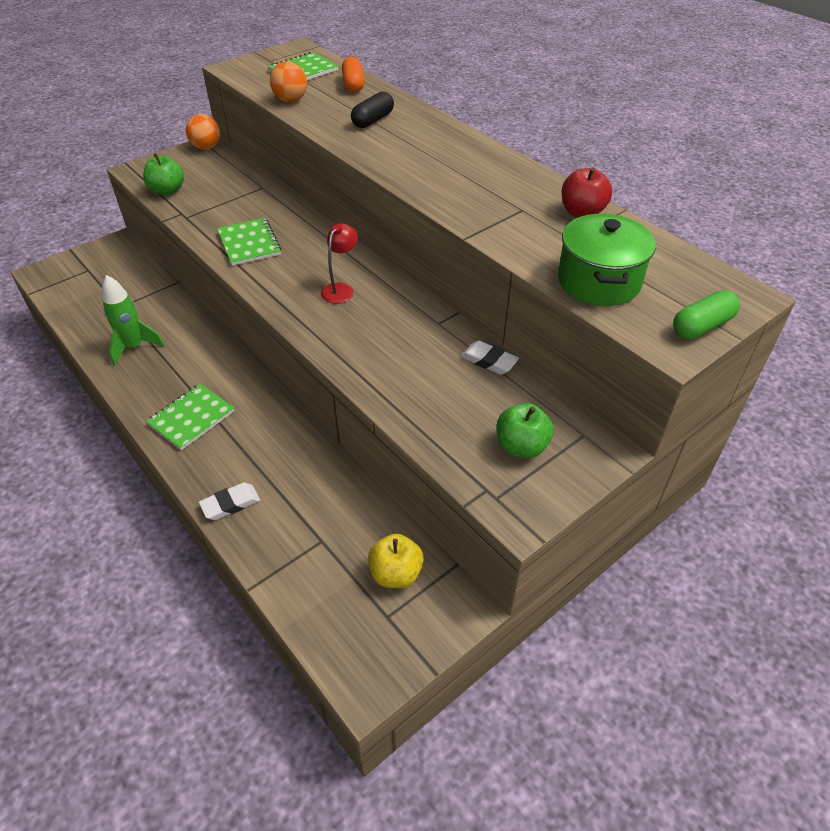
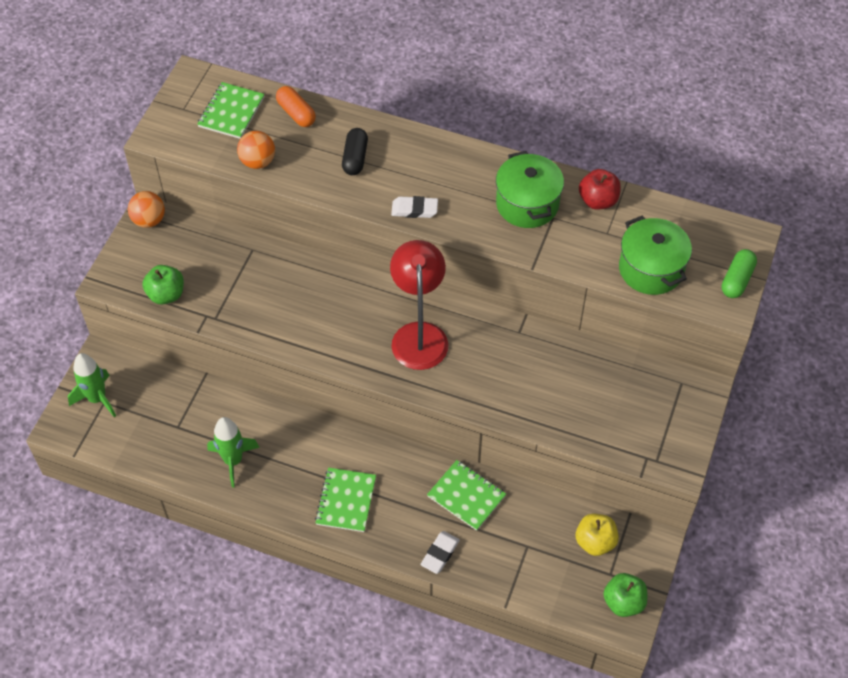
camera: 30 degrees left, 10 degrees up
(85, 266) = (97, 398): none -> green rocket
(249, 243) = (301, 322): green notebook -> green notebook (466, 496)
(341, 289) = (419, 335): red lamp -> red lamp, size x1.90
(489, 361) = (580, 350): white eraser -> white eraser (414, 209)
(504, 193) = (527, 204): none -> green pot
(521, 446) = (648, 413): green apple -> green apple (623, 602)

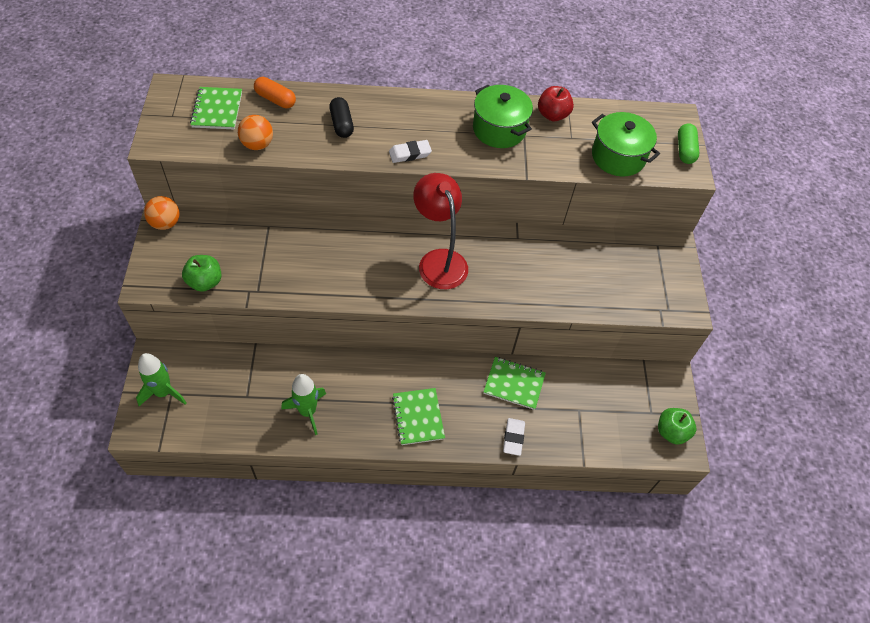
camera: 25 degrees left, 0 degrees up
(595, 542) = (628, 390): yellow apple -> none

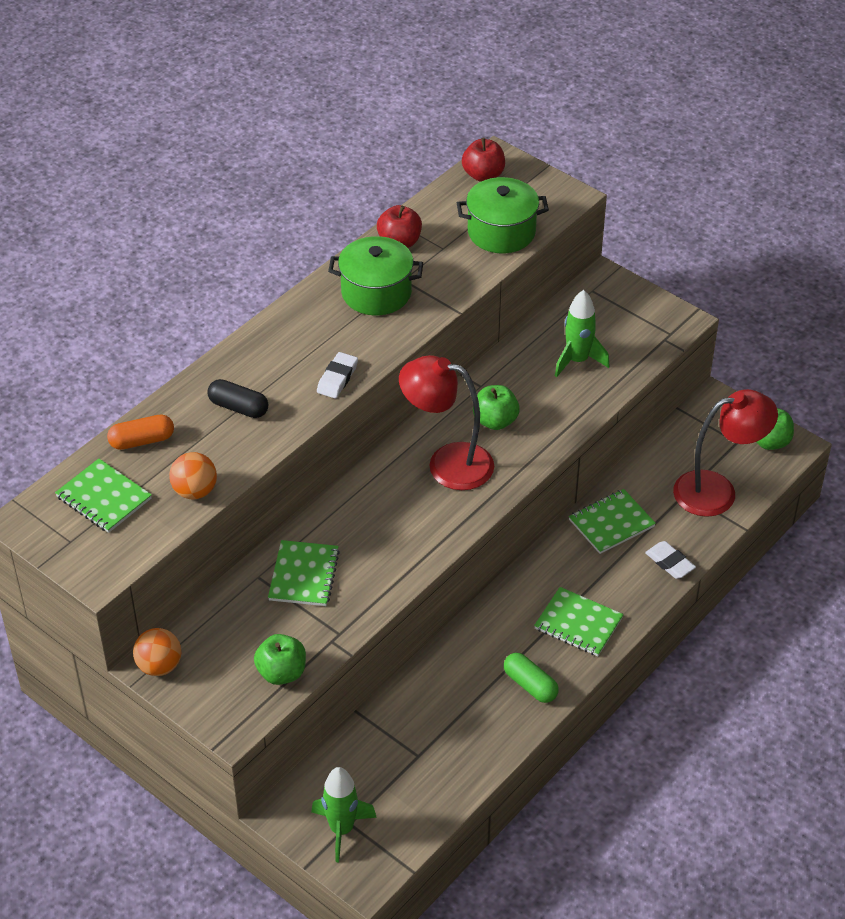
camera: 45 degrees left, 10 degrees down
(288, 246) = (304, 575): none -> green notebook
(307, 411) = (486, 712): green rocket -> green rocket (577, 360)
(497, 263) = (495, 421): none -> green apple
(599, 427) = (717, 491): none -> red lamp
(655, 119) = (483, 175): none -> red apple
(685, 150) = (541, 182): green capsule -> green capsule (530, 685)

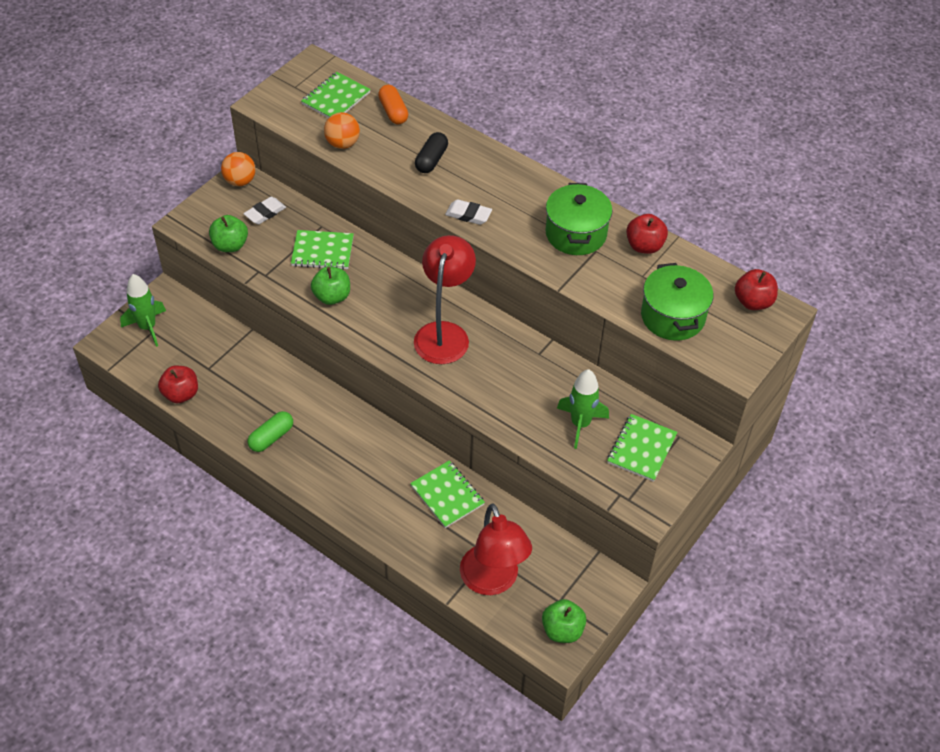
camera: 85 degrees right, 5 degrees up
(459, 783) = (181, 394): none -> red apple
(495, 421) = (496, 364): green apple -> green apple (332, 296)
(578, 623) = (334, 470): green notebook -> green notebook (641, 449)
(670, 563) = (403, 539): white eraser -> white eraser (265, 213)

